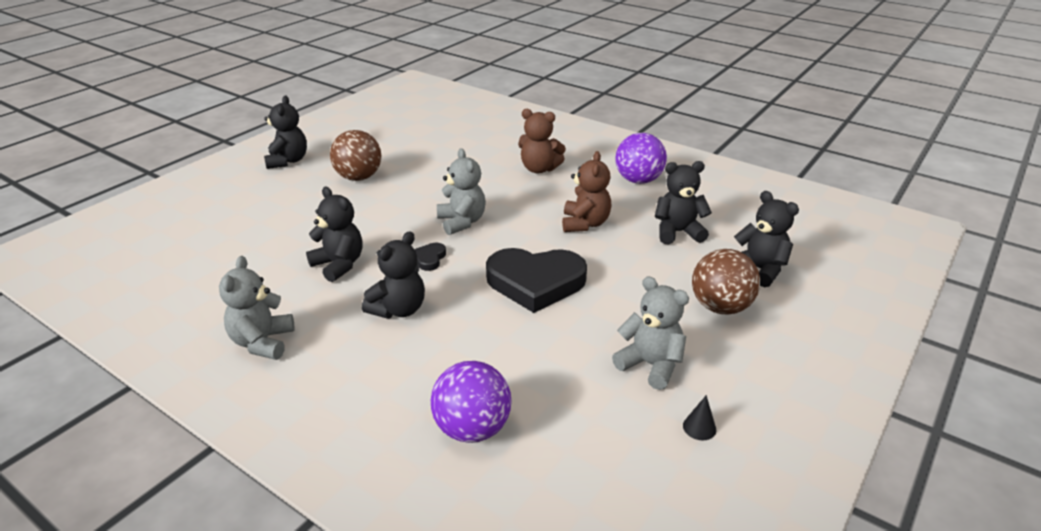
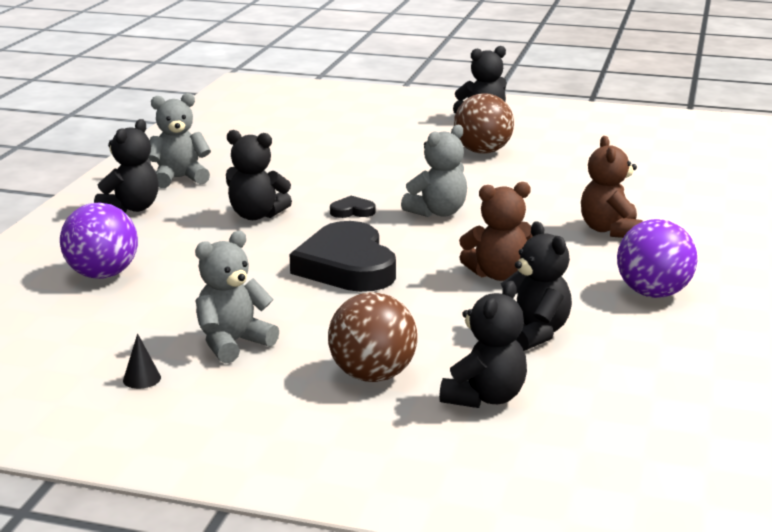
camera: 70 degrees right, 10 degrees down
(339, 265) = (311, 178): black teddy bear -> black teddy bear (131, 208)
(650, 365) = (233, 343): grey teddy bear -> grey teddy bear turned 150 degrees counterclockwise

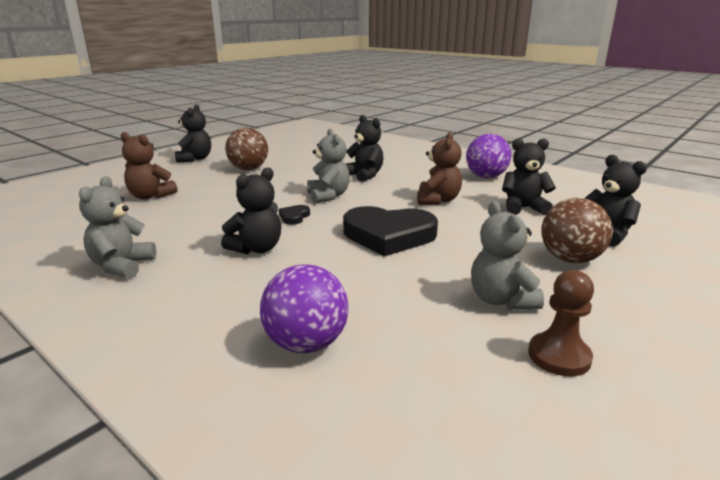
camera: 65 degrees left, 0 degrees up
(131, 208) = (156, 302): black teddy bear -> black teddy bear (364, 175)
(142, 379) = (559, 356): black cone -> brown pawn
(610, 230) = (400, 168): brown teddy bear -> brown teddy bear (150, 196)

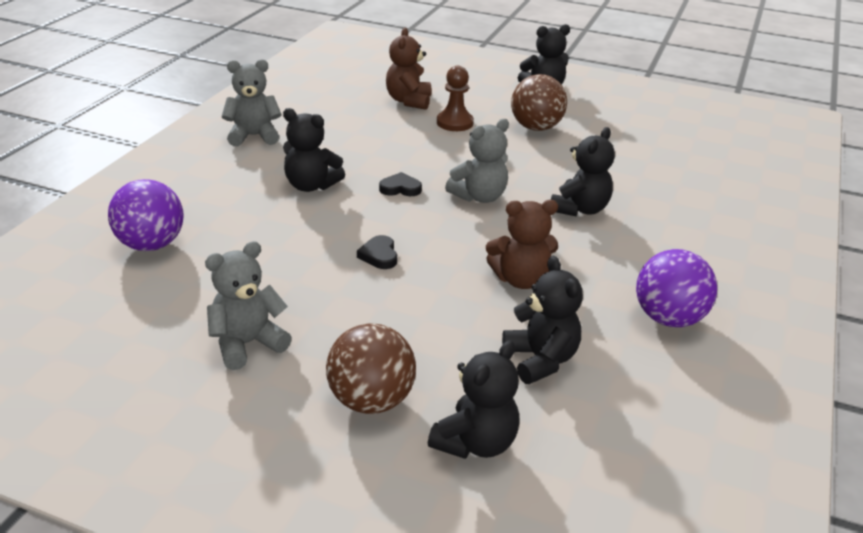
camera: 70 degrees right, 10 degrees up
(388, 235) = (379, 255): black heart -> black heart, size x0.41
(559, 356) = (148, 381): brown pawn -> brown pawn (454, 123)

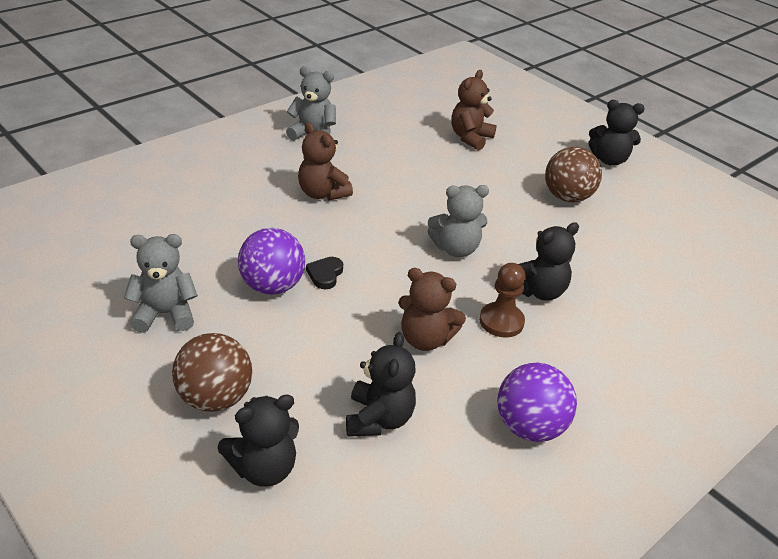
camera: 25 degrees right, 5 degrees up
(151, 244) = (164, 206): purple ball -> purple ball (272, 286)
(311, 185) = (322, 193): black teddy bear -> brown teddy bear
(400, 188) = (393, 219): black heart -> none
(454, 123) = (494, 171): brown pawn -> brown pawn (501, 321)

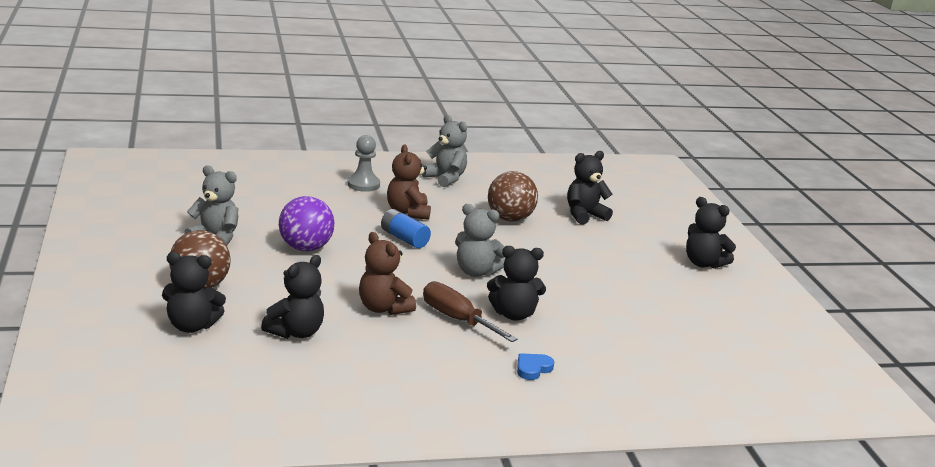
camera: 30 degrees right, 15 degrees down
(245, 171) = (363, 185): none -> grey pawn
(325, 274) = (352, 254): black heart -> none
(352, 231) = (404, 239): none -> blue battery
(470, 138) = (584, 215): brown teddy bear -> black teddy bear
(501, 321) = (457, 319): brown pawn -> brown screwdriver
(529, 427) = (401, 374): purple ball -> none
(567, 197) = (623, 273): brown ball -> brown ball (510, 219)
(621, 356) = (533, 369): none -> blue heart

